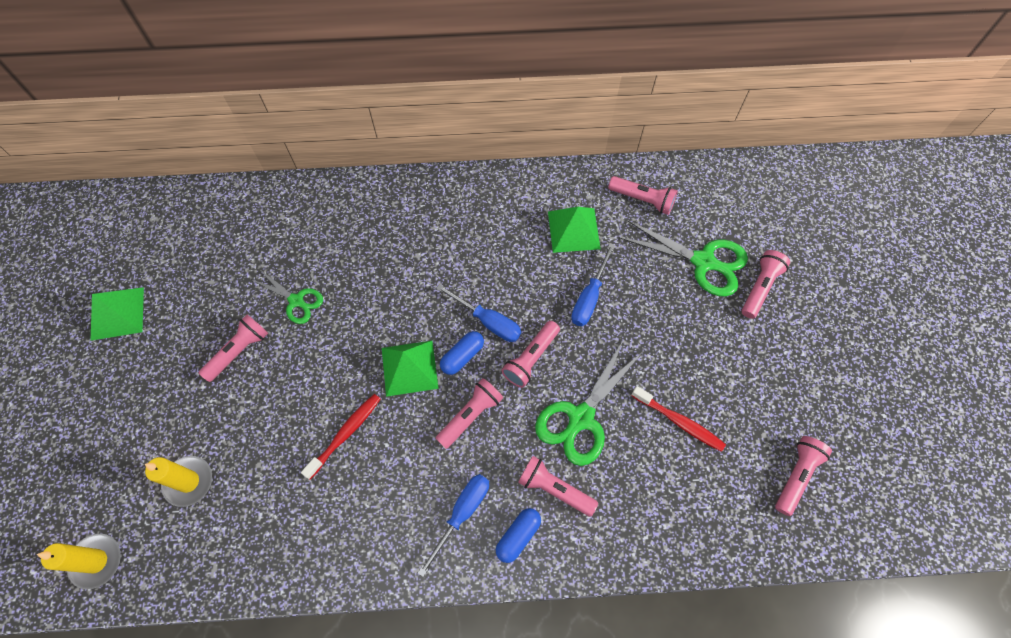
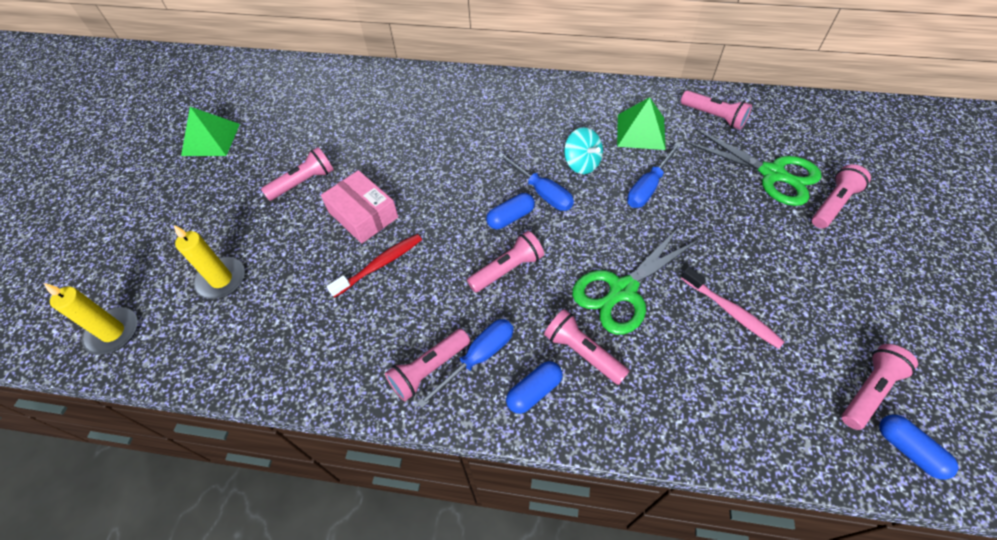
camera: 15 degrees right, 10 degrees down
(296, 301) = (367, 151): green scissors -> none
(313, 379) = (363, 214): none -> pink box
(409, 368) = (456, 219): green pyramid -> none
(521, 279) = (581, 163): none -> turquoise spinning top
(531, 358) = (579, 229): pink flashlight -> pink flashlight (429, 369)
(679, 422) = (732, 312): red toothbrush -> pink toothbrush
(828, 523) = (908, 450): none -> blue capsule

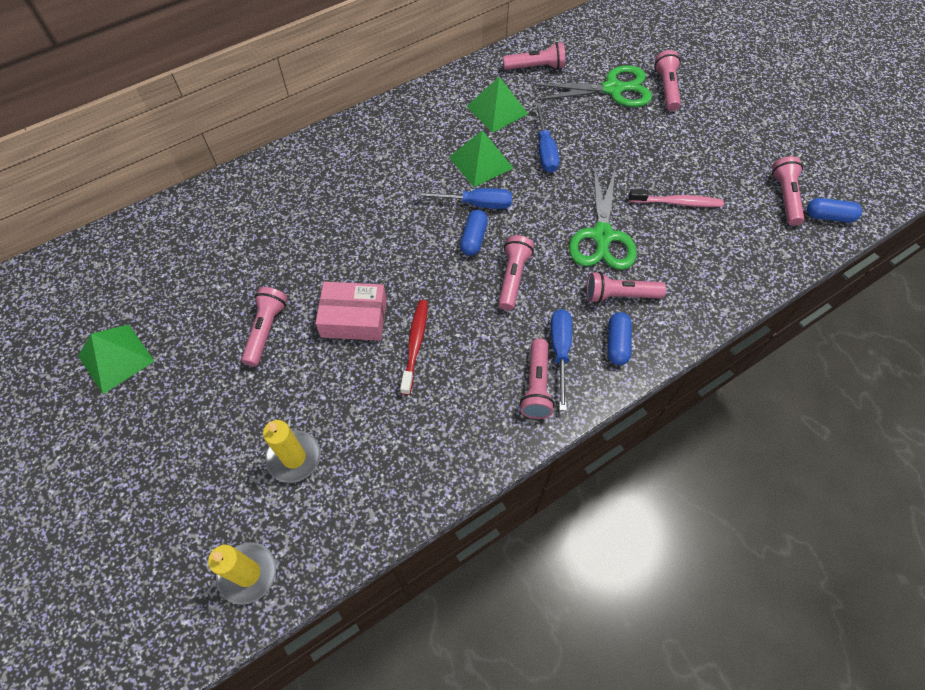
camera: 45 degrees left, 5 degrees up
(581, 163) = (481, 162): turquoise spinning top -> green pyramid

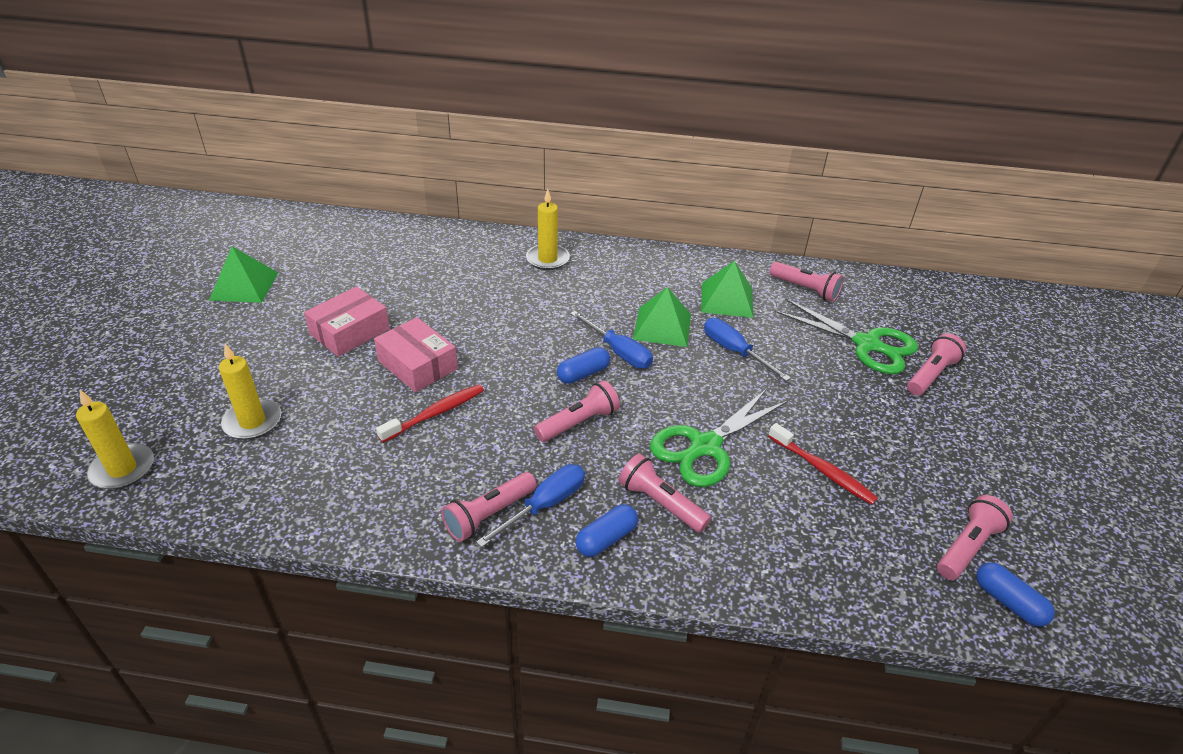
camera: 40 degrees right, 20 degrees down
(266, 330) = (350, 332): pink flashlight -> pink box
(336, 158) = (547, 259): none -> yellow candle
(545, 150) = (734, 351): blue screwdriver -> blue screwdriver turned 105 degrees clockwise
(677, 202) = (823, 470): pink toothbrush -> red toothbrush

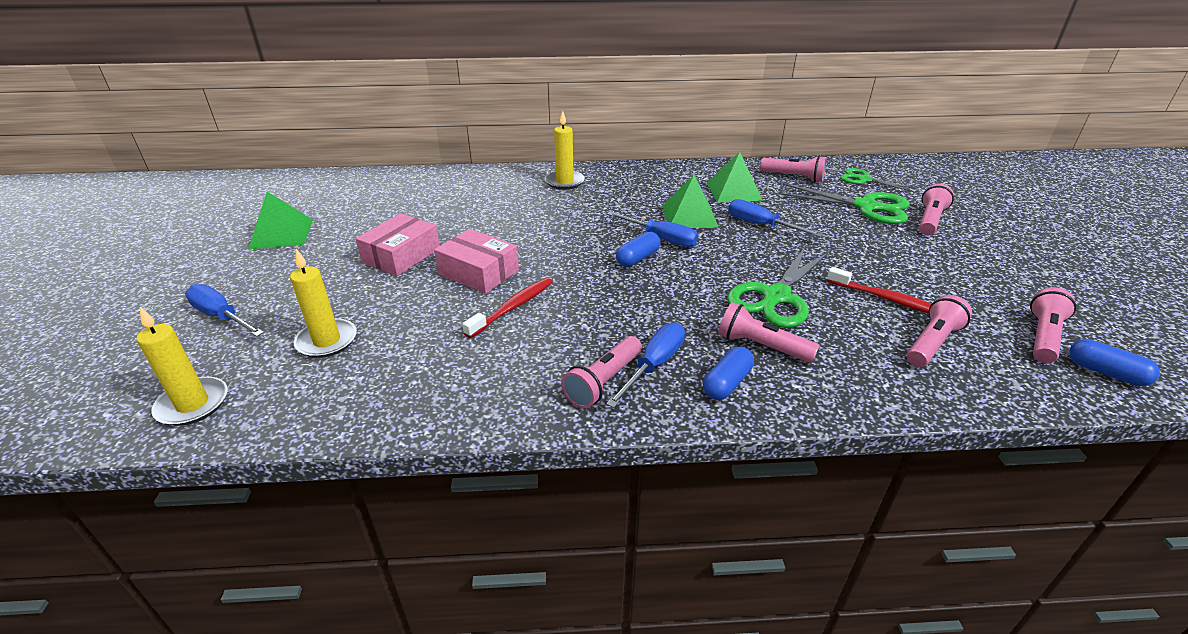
camera: 10 degrees left, 5 degrees down
(167, 377) = (221, 316): none -> blue screwdriver
(578, 422) = (652, 295): pink flashlight -> pink flashlight (932, 343)
(885, 305) = (864, 180): none -> green scissors

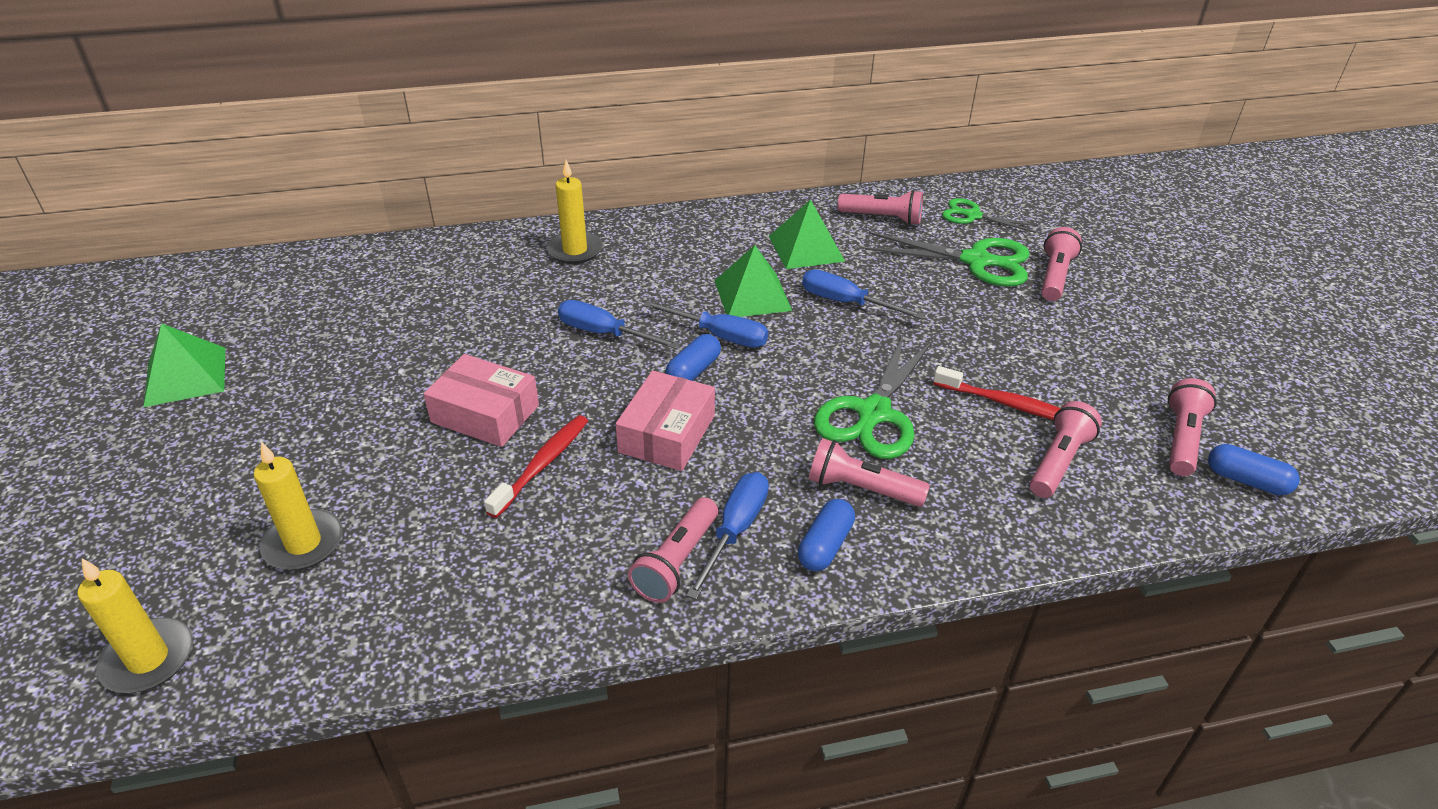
camera: 10 degrees left, 5 degrees up
(221, 316) = (142, 522): blue screwdriver -> blue screwdriver (604, 333)
(401, 255) = (371, 397): pink box -> pink box (667, 434)

